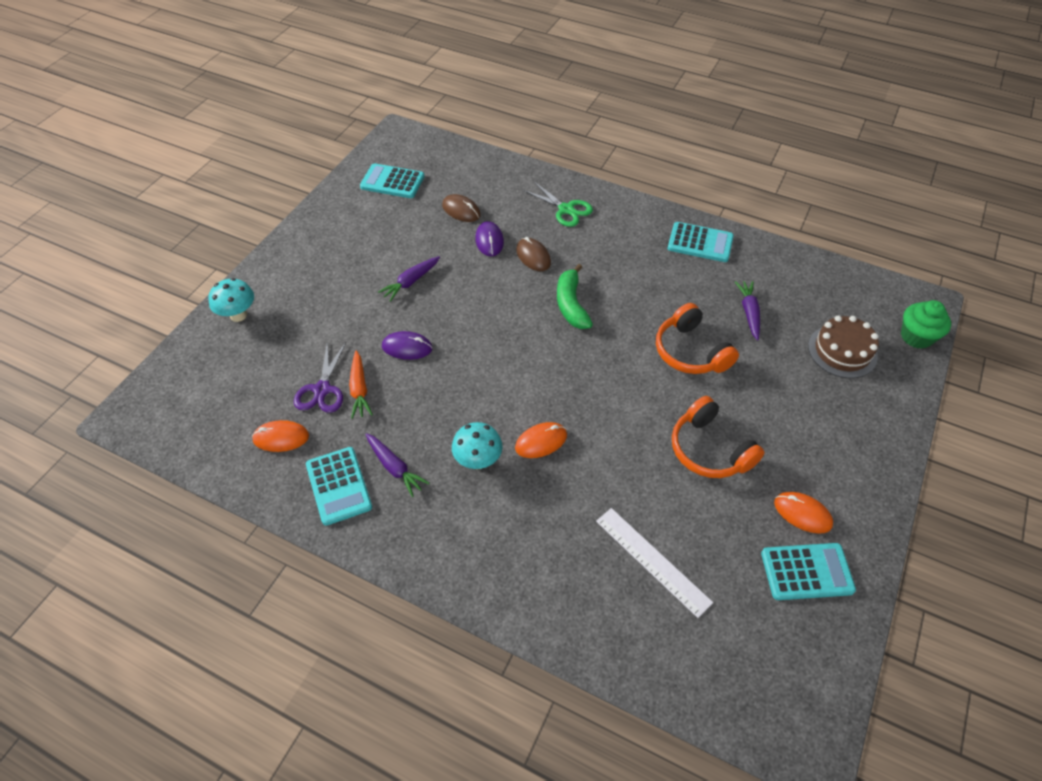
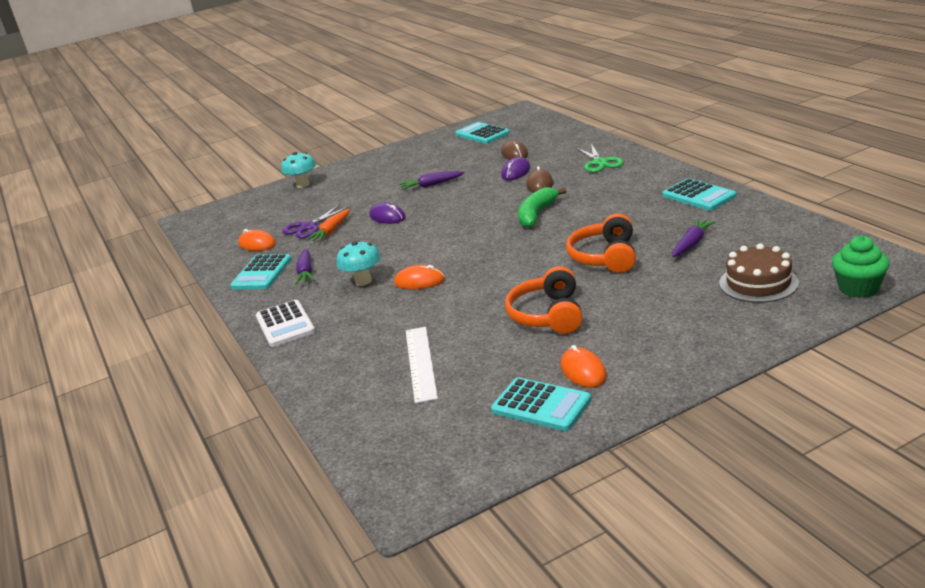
camera: 40 degrees right, 25 degrees down
(452, 559) = (285, 324): none -> white calculator

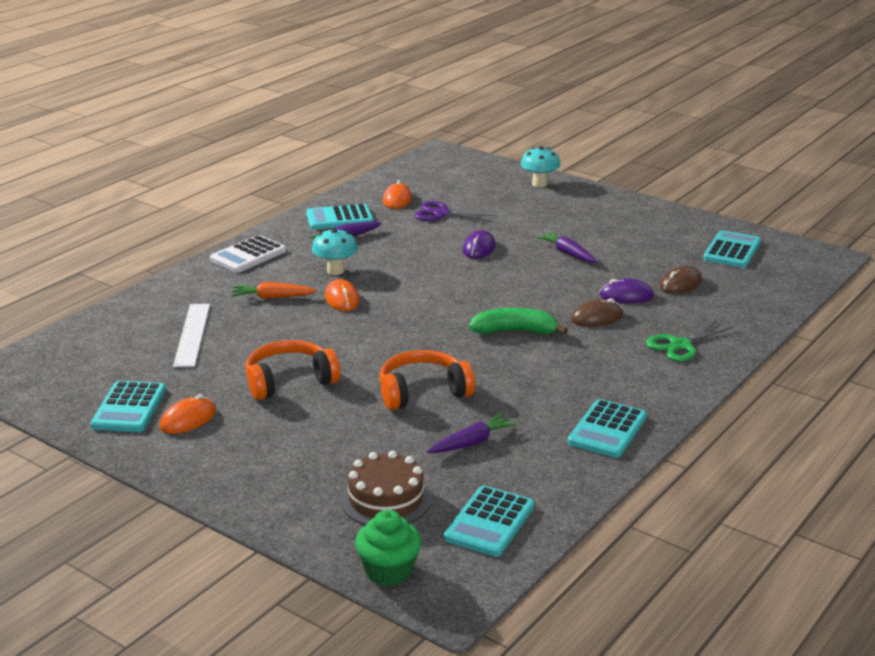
camera: 60 degrees right, 0 degrees up
(331, 231) = (436, 228): orange carrot -> orange carrot (272, 297)
(420, 363) = (192, 334): white ruler -> white ruler turned 60 degrees counterclockwise
(692, 243) = (471, 442): purple carrot -> purple carrot turned 45 degrees counterclockwise
(803, 246) = (489, 522): none -> turquoise calculator

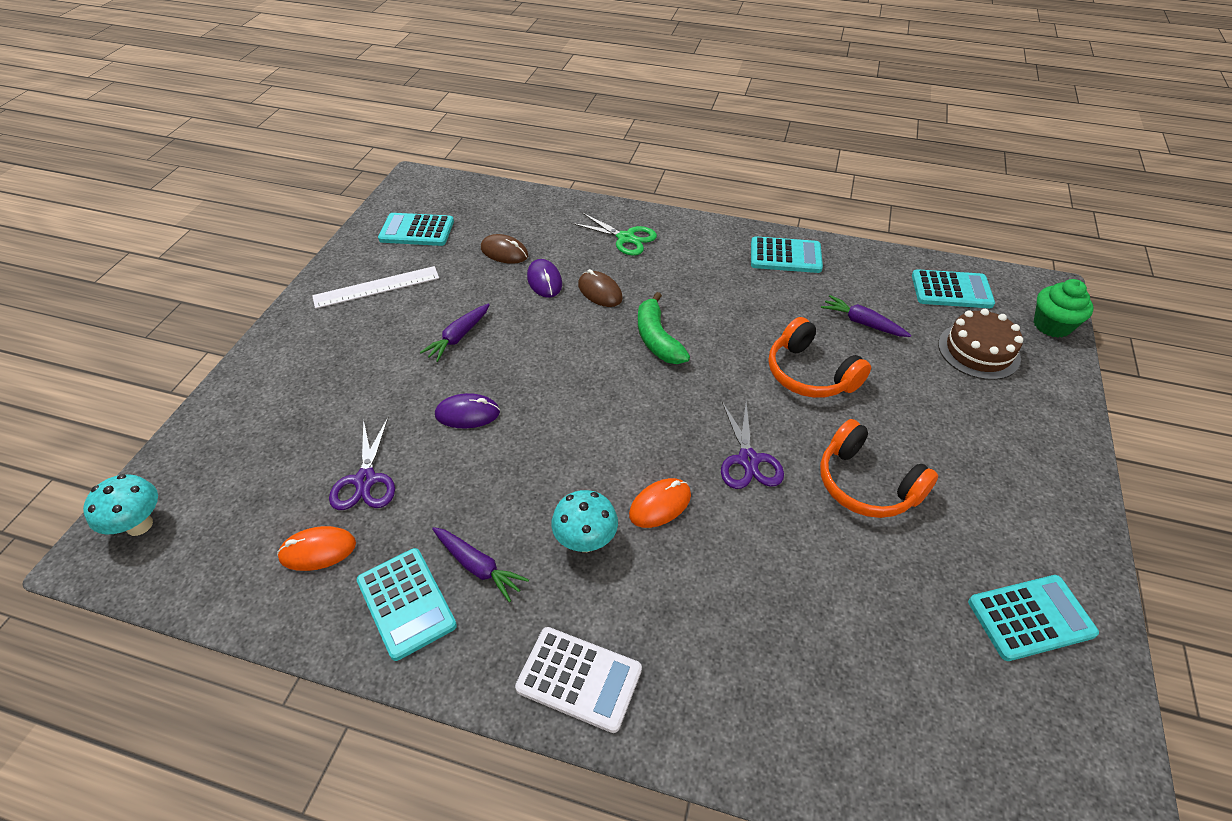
camera: 110 degrees left, 20 degrees up
(188, 419) = (1000, 545): orange mouse -> none
(192, 334) = (839, 636): white ruler -> white ruler (376, 287)
(272, 297) = (693, 584): orange carrot -> none
(353, 339) = (748, 460): none -> purple scissors
(539, 184) = (242, 403): turquoise mushroom -> turquoise mushroom (139, 525)

